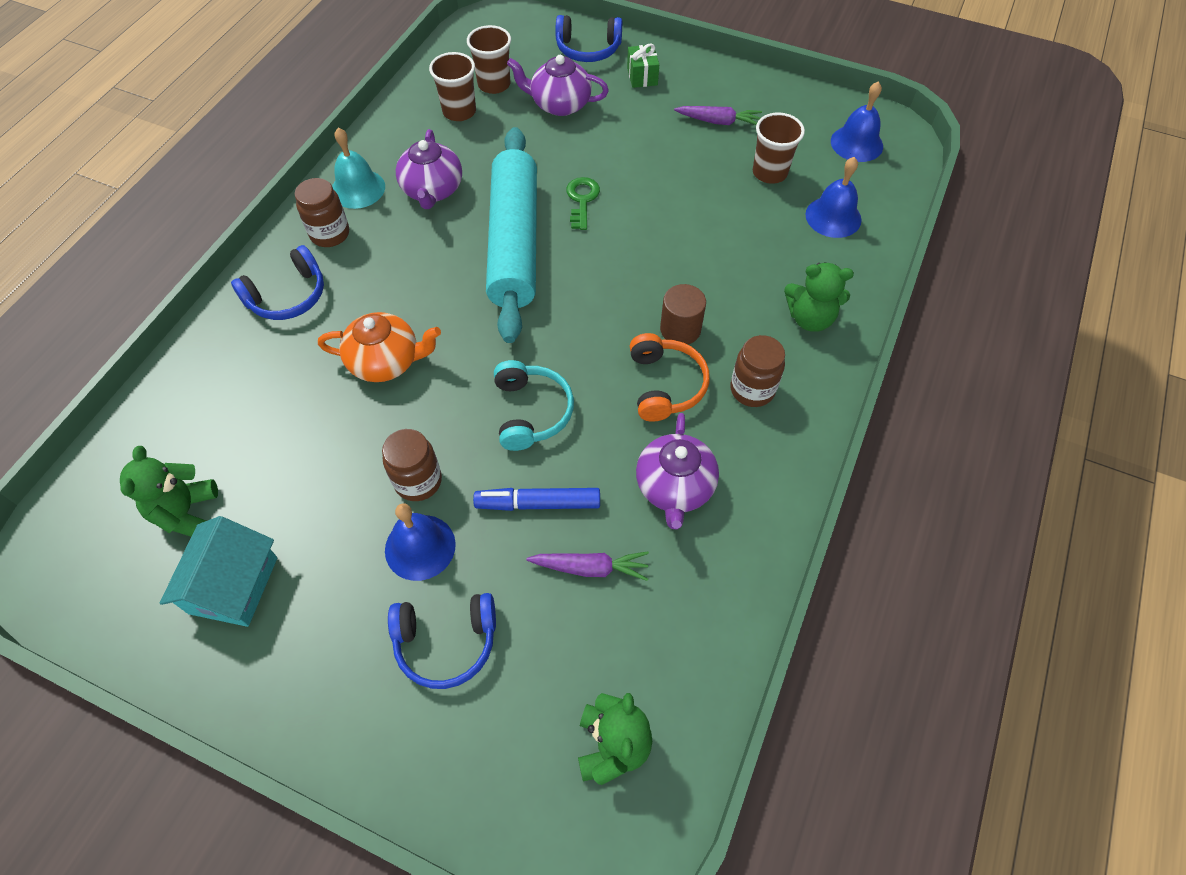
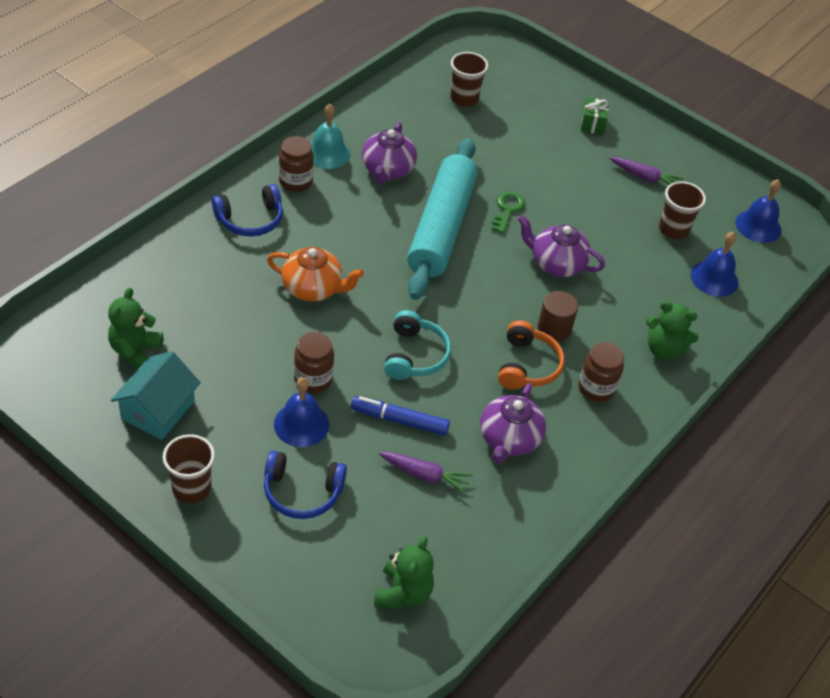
camera: 10 degrees right, 10 degrees down
(459, 111) = (428, 113): brown cup -> brown cup (191, 488)
(559, 104) = (514, 129): purple teapot -> purple teapot (556, 263)
(588, 49) = (553, 90): blue headphones -> none

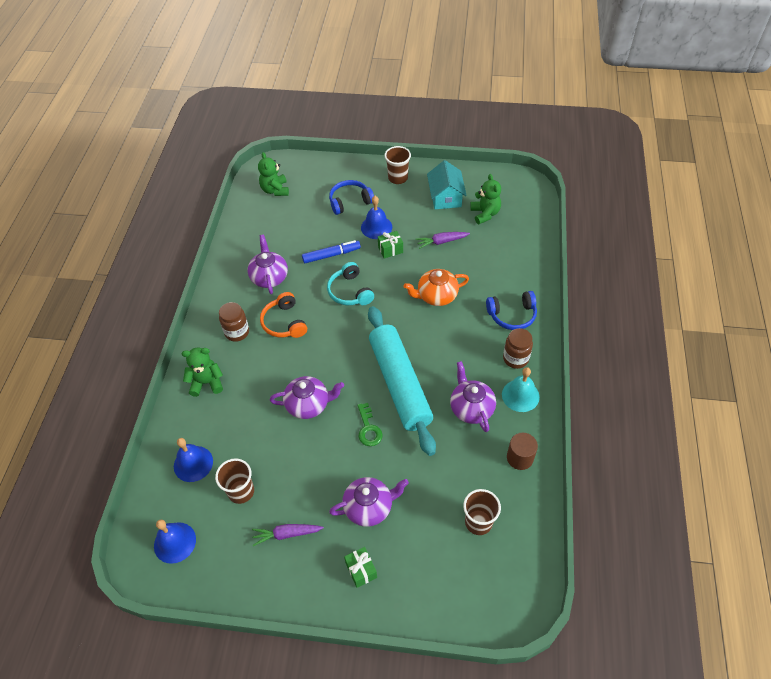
camera: 155 degrees right, 5 degrees up
(250, 220) = (512, 315): blue headphones -> blue headphones turned 135 degrees counterclockwise
(313, 379) = (390, 249): brown jar -> green gift
(425, 475) = (299, 238): purple carrot -> purple carrot (441, 242)
(554, 156) = (369, 507): none -> purple teapot
(554, 329) = (282, 355): brown cylinder -> brown cylinder (520, 458)

